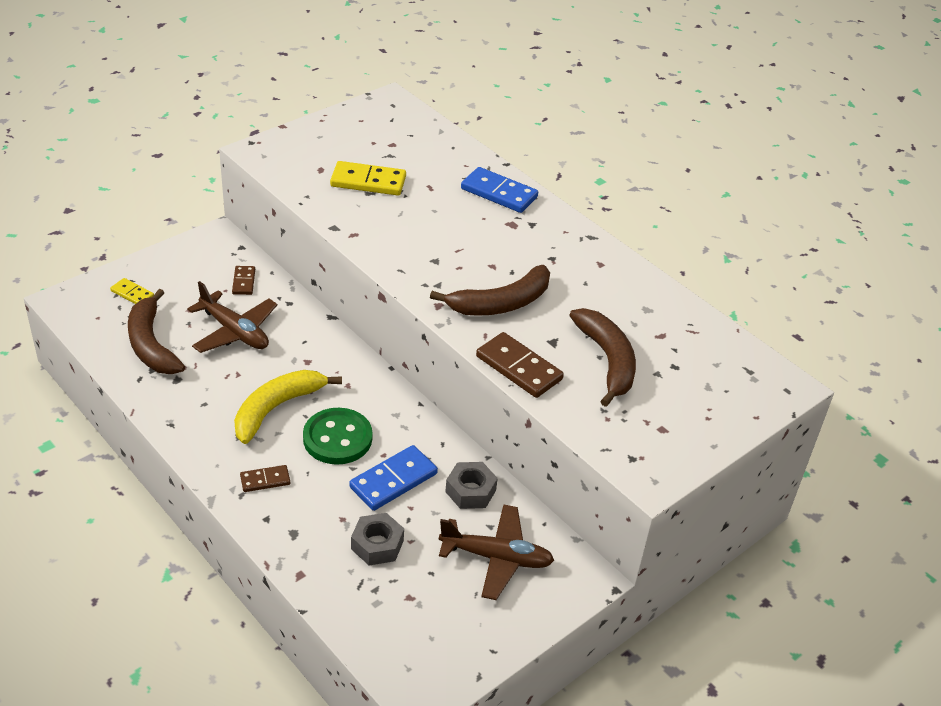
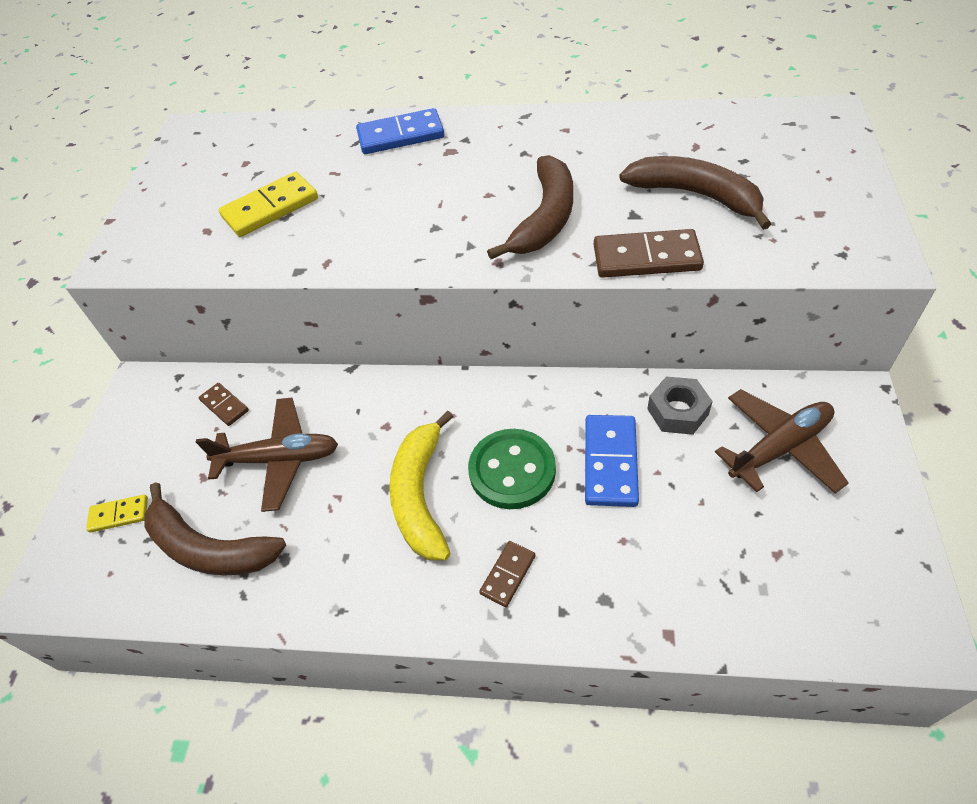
camera: 35 degrees left, 10 degrees up
(377, 545) = (684, 534): grey nut -> none

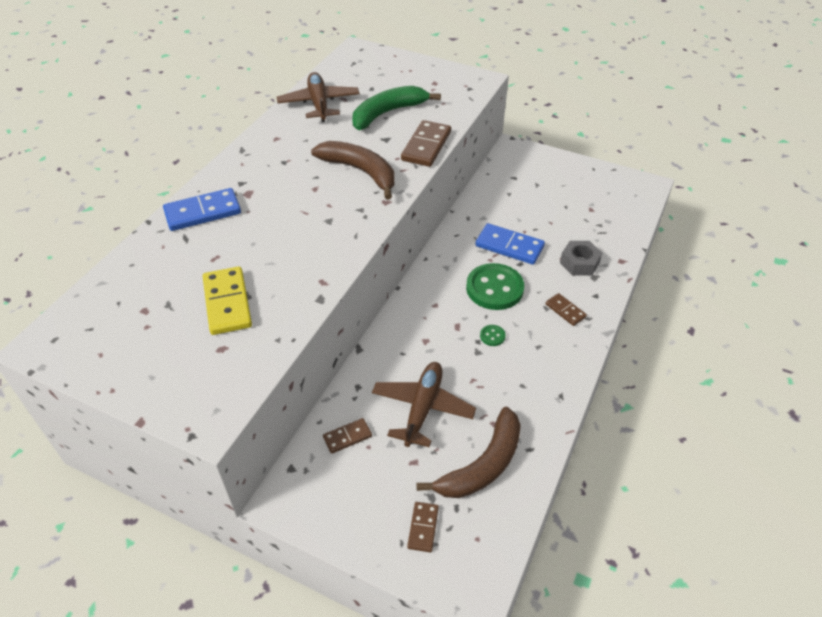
camera: 75 degrees left, 5 degrees down
(119, 515) = (423, 527): yellow domino -> brown domino
(401, 136) = (203, 212): blue domino -> blue domino turned 60 degrees clockwise
(420, 495) = (492, 336): yellow banana -> green button
(677, 411) = (488, 209): grey nut -> grey nut (579, 263)
(695, 195) = (387, 113): brown banana -> green banana
(779, 448) = (531, 184): brown plane -> brown plane (319, 104)

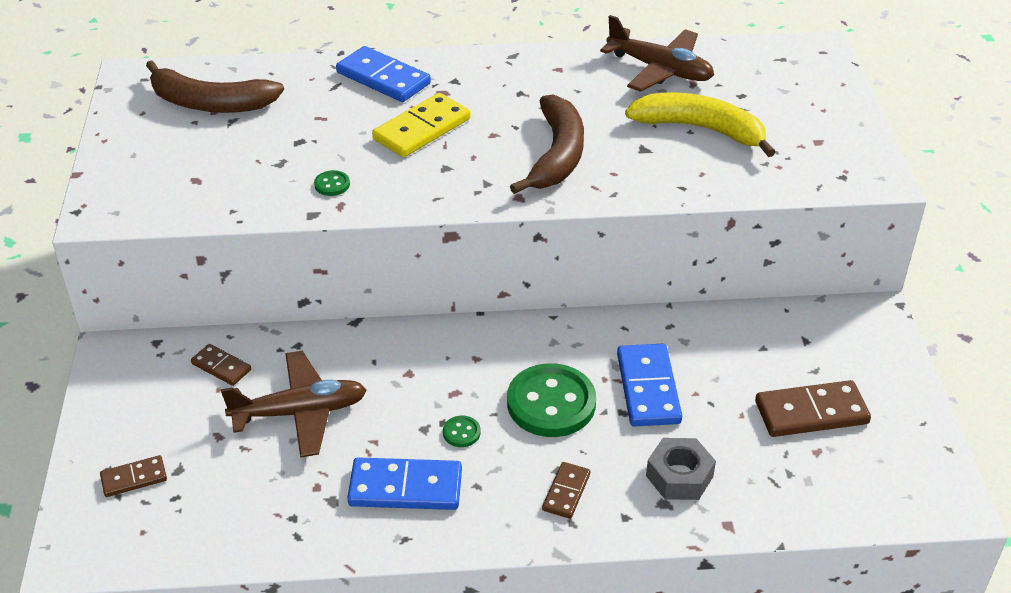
camera: 60 degrees right, 5 degrees down
(227, 303) = (260, 155): yellow domino -> yellow domino (422, 129)
(297, 278) = (332, 184): none -> green button
(319, 104) = (660, 70): brown plane -> brown plane turned 75 degrees clockwise
(387, 113) = (700, 129): green banana -> yellow banana
(426, 146) = (663, 187): brown domino -> brown domino (811, 413)
(483, 465) = (247, 499): brown banana -> brown banana (210, 103)
(521, 379) = (405, 487): none -> blue domino

